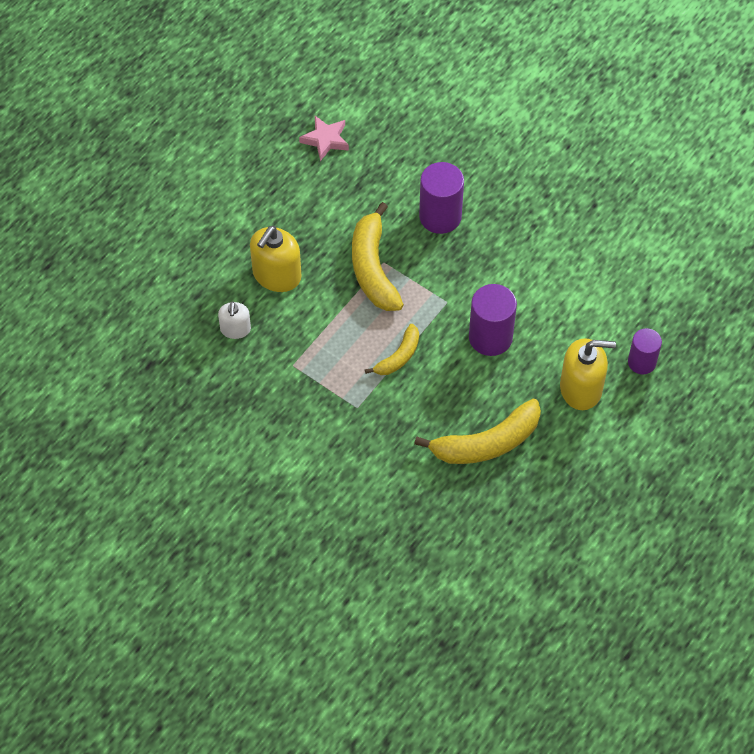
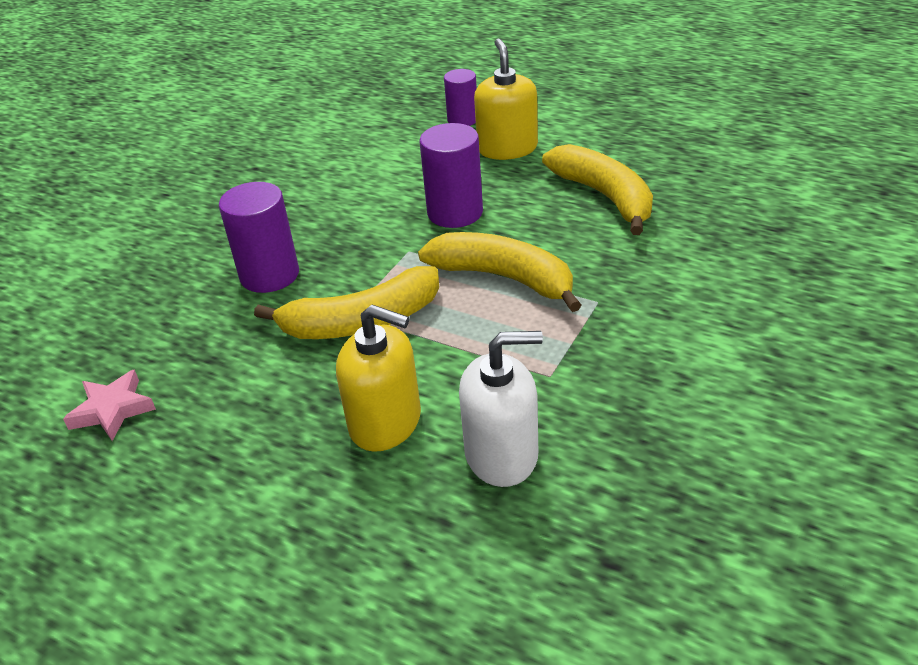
camera: 95 degrees left, 20 degrees down
(235, 329) = (501, 454): white soap dispenser -> white soap dispenser, size x1.70
(398, 356) = (504, 278): yellow banana -> yellow banana, size x1.76

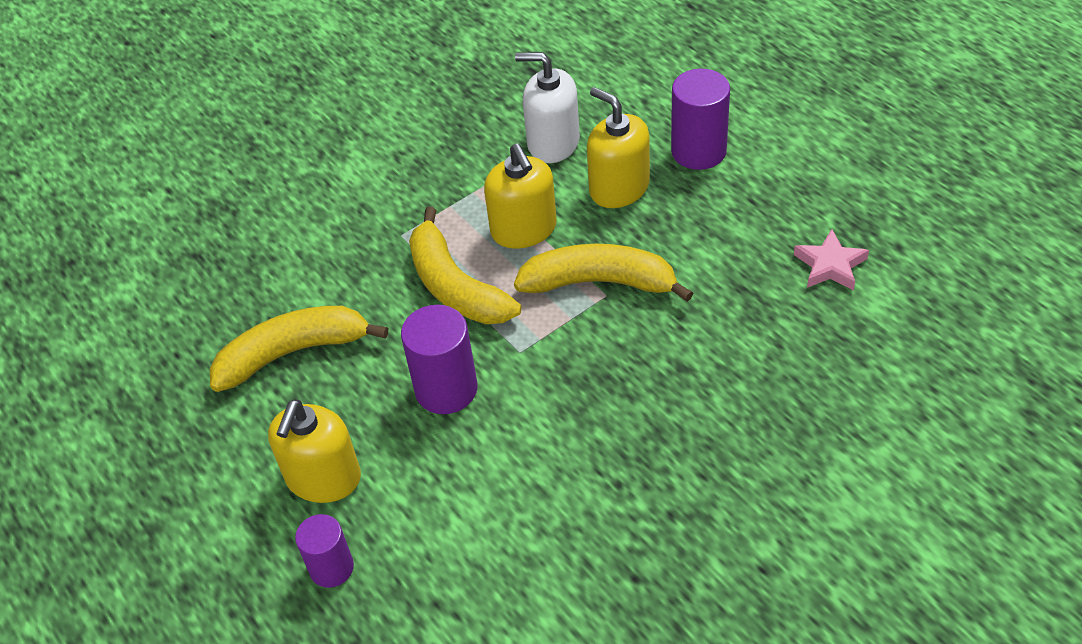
camera: 155 degrees left, 10 degrees up
(269, 275) = (665, 371): purple cylinder -> purple cylinder (698, 151)
(471, 345) = (524, 229): none -> yellow soap dispenser
(605, 197) = (293, 353): yellow banana -> yellow banana turned 75 degrees clockwise

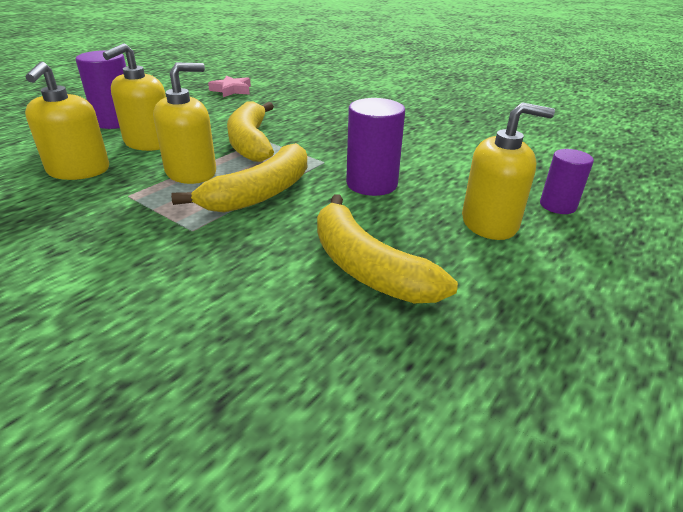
camera: 110 degrees left, 15 degrees down
(553, 143) = (78, 170): white soap dispenser -> yellow soap dispenser

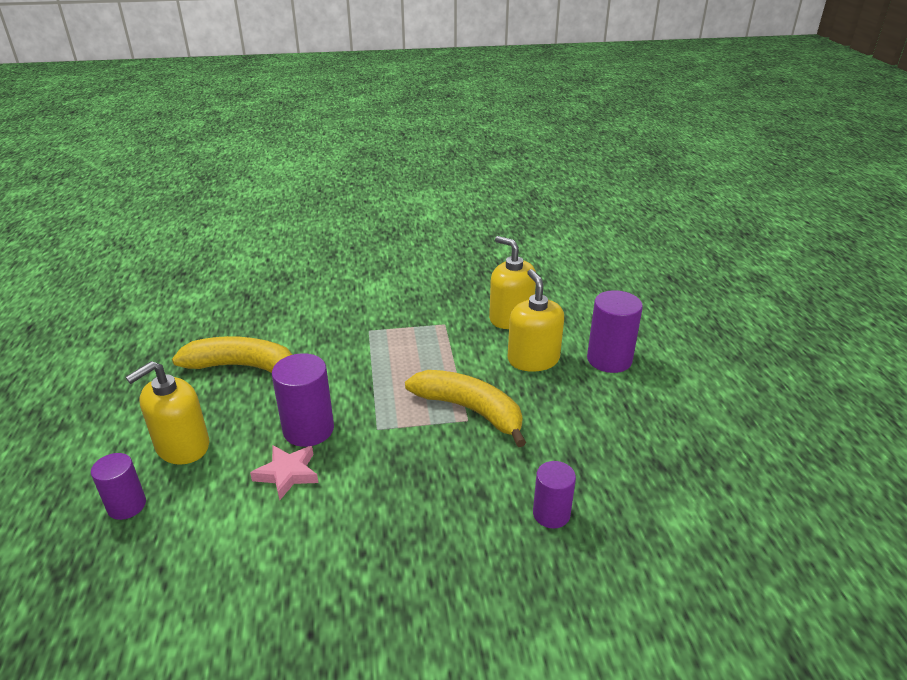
camera: 135 degrees right, 0 degrees up
(191, 172) = (447, 358): yellow soap dispenser -> none
(231, 90) = (658, 474): pink star -> pink star (287, 474)
(260, 193) = (373, 372): yellow banana -> none
(303, 101) = (551, 514): none -> purple cylinder

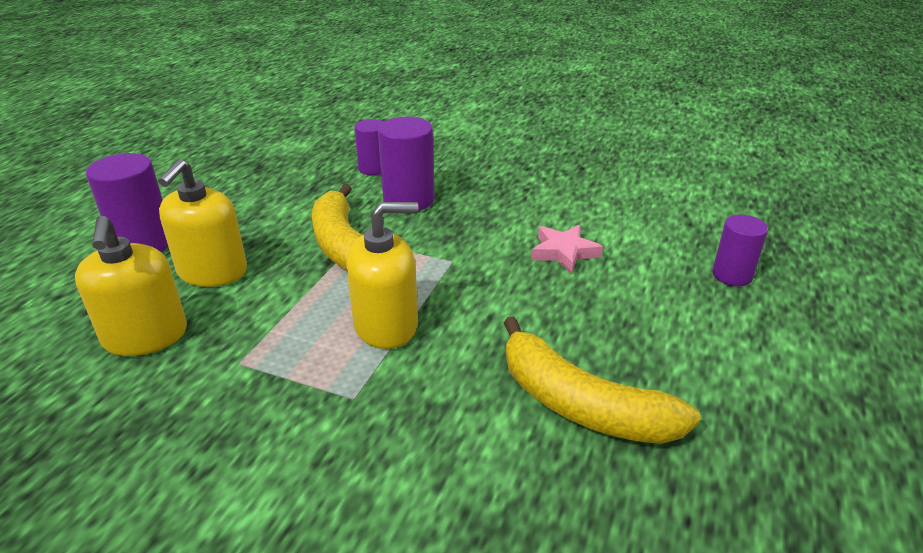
camera: 150 degrees left, 0 degrees up
(182, 446) = (676, 314): yellow soap dispenser -> yellow soap dispenser (386, 325)
(308, 429) = (524, 284): purple cylinder -> purple cylinder (408, 200)

